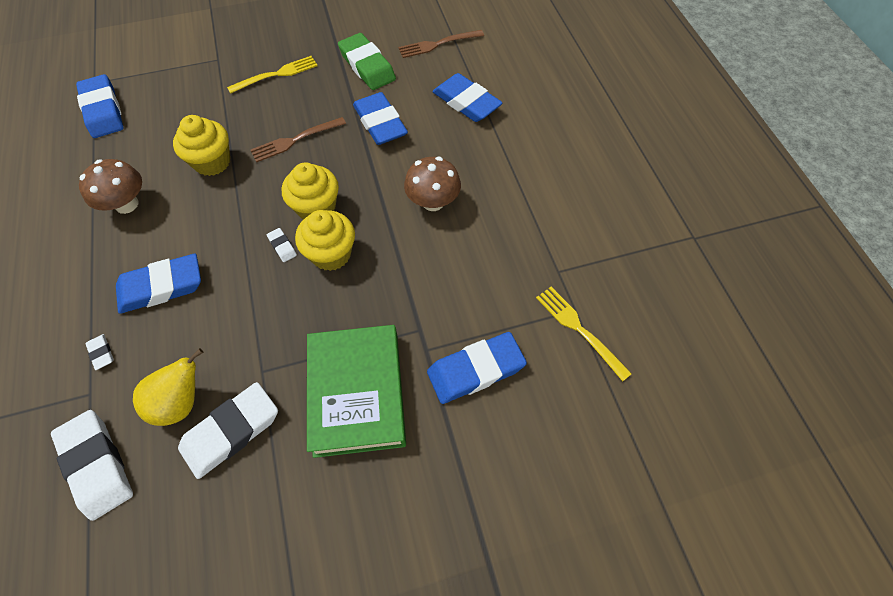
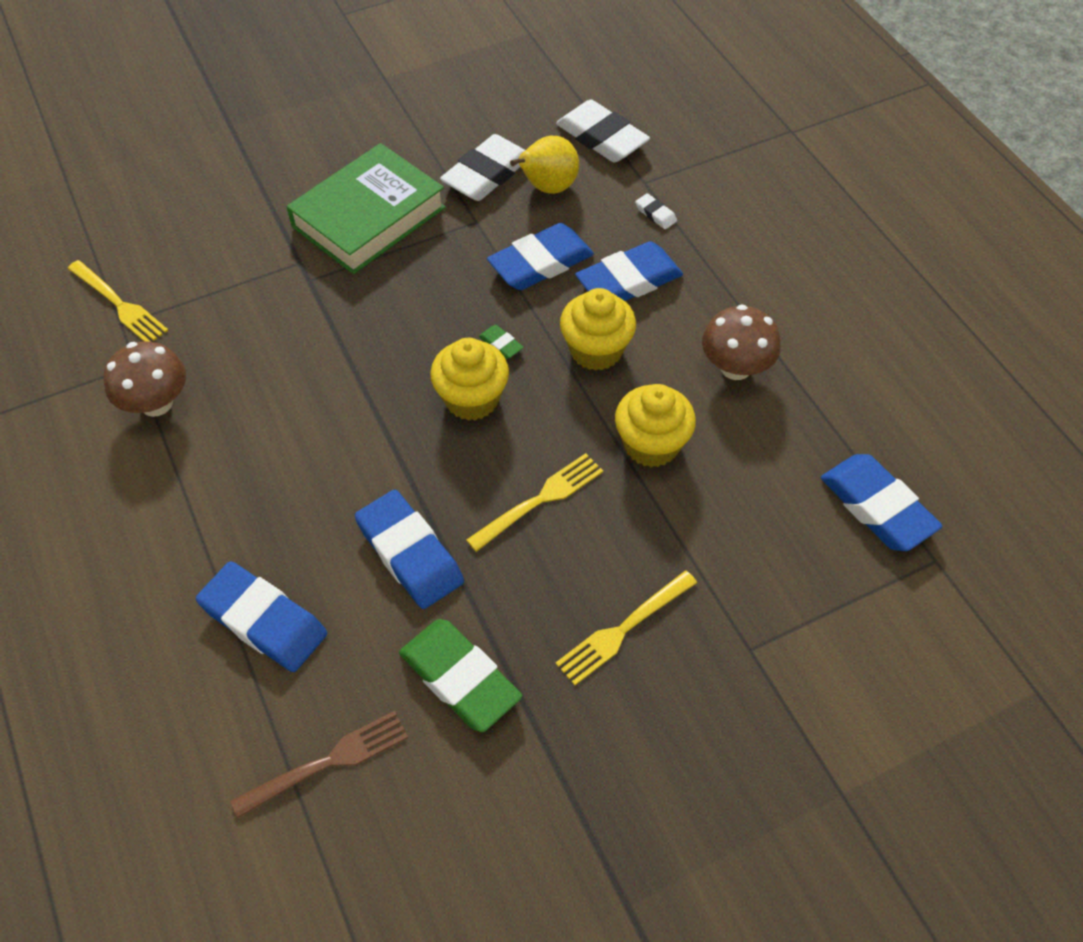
camera: 170 degrees right, 5 degrees down
(282, 246) = (501, 344): white eraser -> green eraser
(295, 140) = (539, 500): brown fork -> yellow fork
(331, 254) = (434, 344): yellow cupcake -> yellow cupcake (596, 350)
(357, 393) = (369, 217): green book -> green book turned 60 degrees clockwise
(433, 202) = (307, 431): brown mushroom -> brown mushroom (156, 403)
(475, 370) = (242, 252): blue eraser -> blue eraser (541, 263)

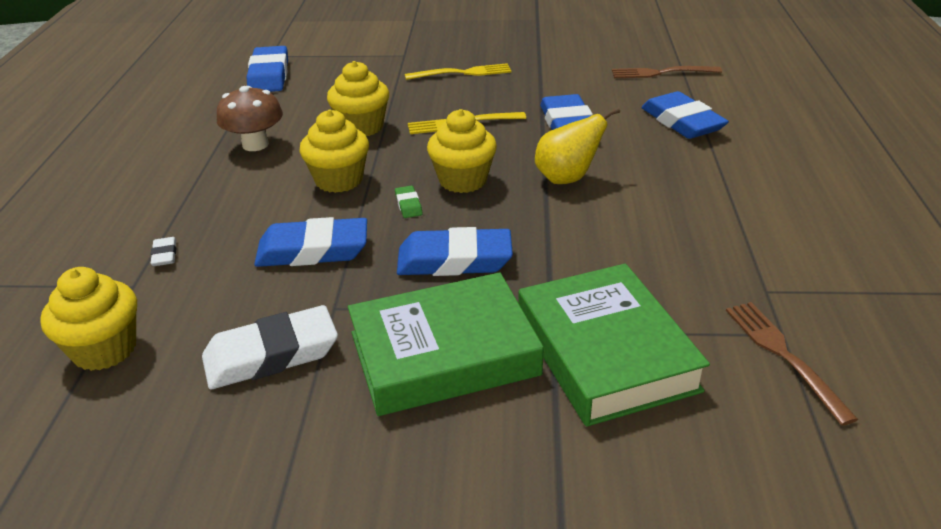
camera: 150 degrees left, 20 degrees down
(119, 304) = (783, 356): yellow fork -> brown fork
(156, 403) = (746, 253): brown mushroom -> none
(253, 259) = (605, 352): none -> green book
(460, 678) = (569, 79): green eraser -> none
(547, 188) = (227, 315): yellow pear -> yellow pear (567, 178)
(602, 137) = (104, 349): white eraser -> yellow cupcake
(629, 281) = (257, 213): blue eraser -> blue eraser (454, 260)

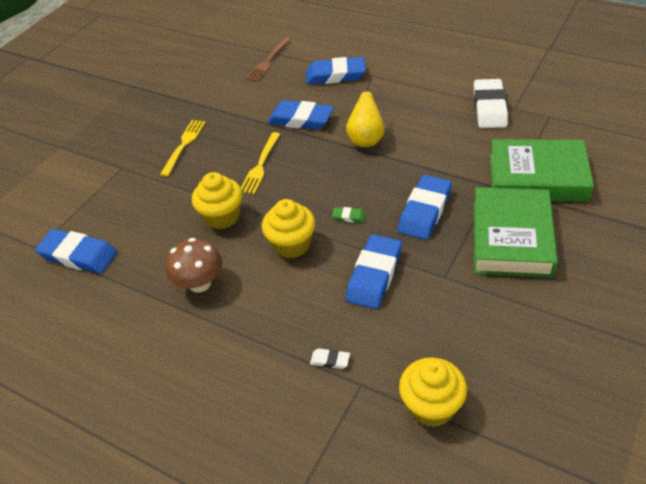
camera: 60 degrees left, 10 degrees up
(271, 354) = (478, 315): white eraser -> white eraser (489, 108)
(463, 180) = (336, 184): yellow cupcake -> none
(783, 356) = (564, 122): brown fork -> none

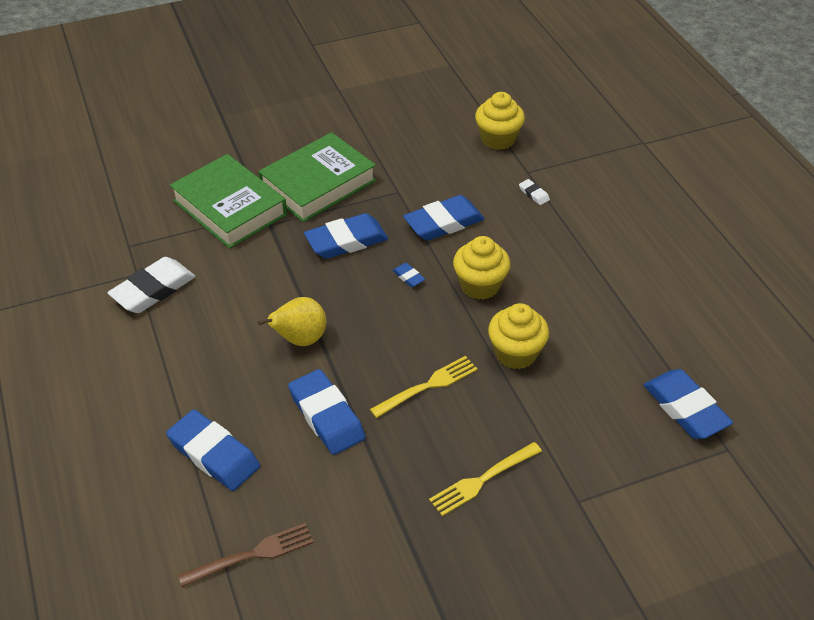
camera: 145 degrees left, 0 degrees up
(200, 283) = (585, 304): brown mushroom -> none
(349, 217) = (408, 277): green eraser -> blue eraser

